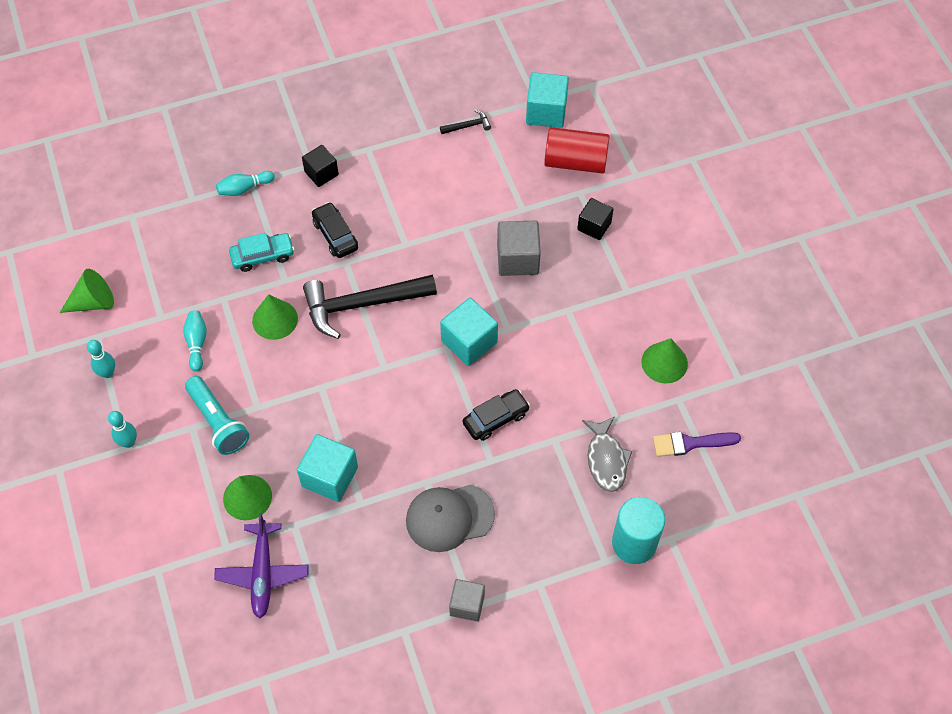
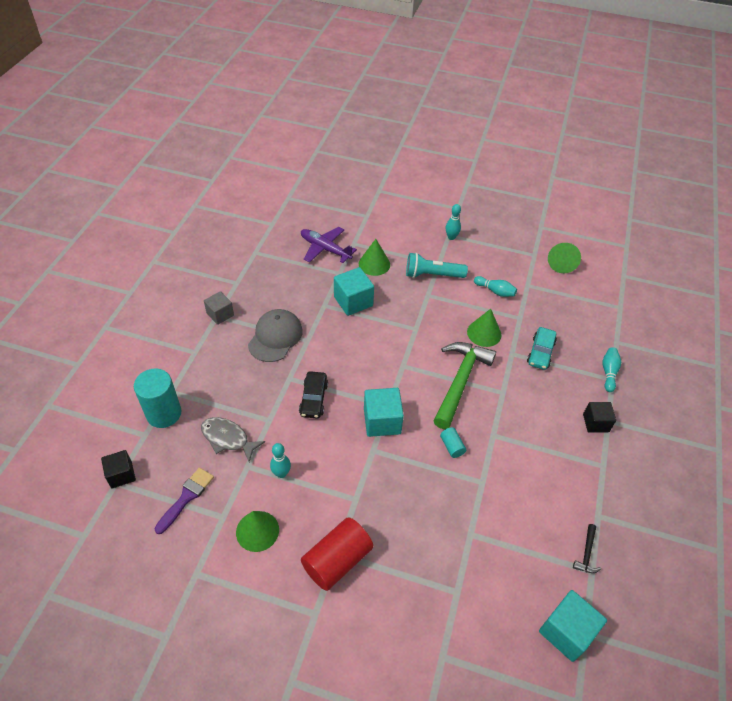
camera: 125 degrees right, 10 degrees down
(107, 373) = (504, 248): turquoise bowling pin -> turquoise bowling pin (281, 473)
(335, 235) = (531, 399): black car -> none
(362, 305) = (460, 381): black hammer -> green hammer
(447, 269) = (452, 446): none -> turquoise cylinder
(518, 259) = (426, 497): grey cube -> none
(575, 162) = (492, 613): red cylinder -> red cylinder (337, 560)
(594, 226) = (415, 576): black cube -> black cube (121, 475)

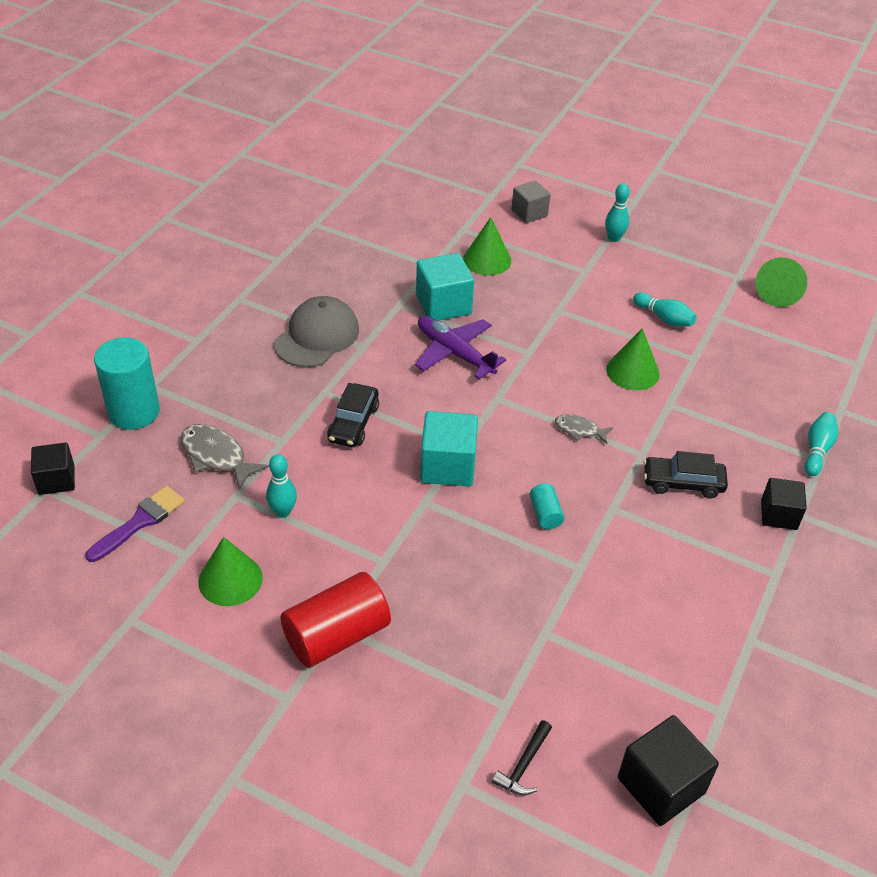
camera: 10 degrees right, 5 degrees down
(220, 314) = (244, 297): grey cube -> grey cube (529, 213)
(325, 249) = (418, 231): purple plane -> purple plane (454, 353)
(432, 275) = (572, 285): turquoise flashlight -> none
(460, 381) = (579, 430): green hammer -> grey fish
(532, 409) = (682, 483): none -> black car
(540, 352) = (715, 409): turquoise car -> none
(566, 631) = (661, 785): turquoise cube -> black cube
(586, 553) = (719, 687): black hammer -> black hammer (524, 765)

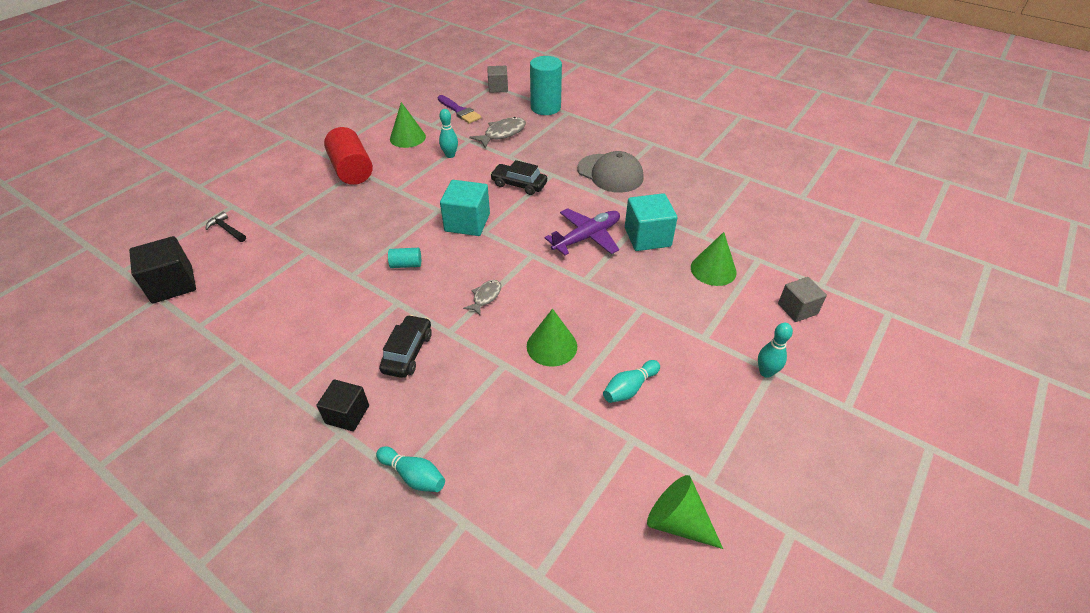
camera: 100 degrees right, 0 degrees up
(56, 480) = (498, 88): black cube -> grey cube

